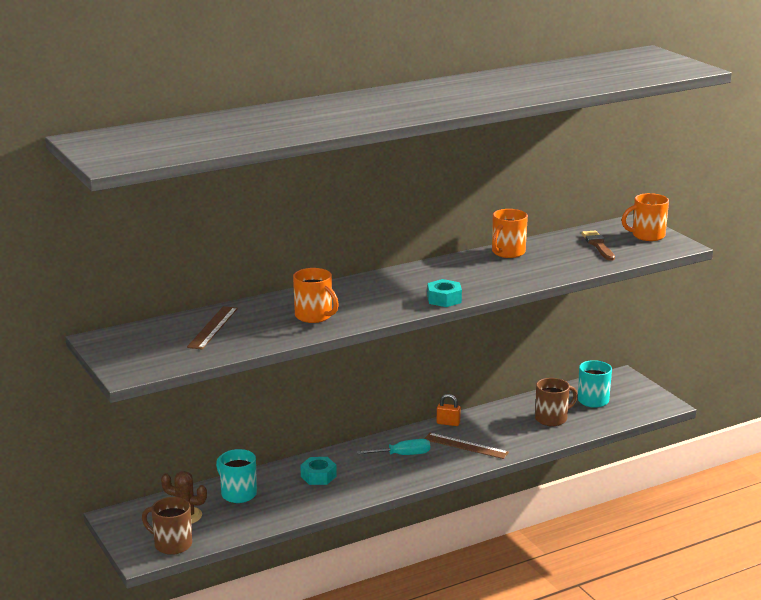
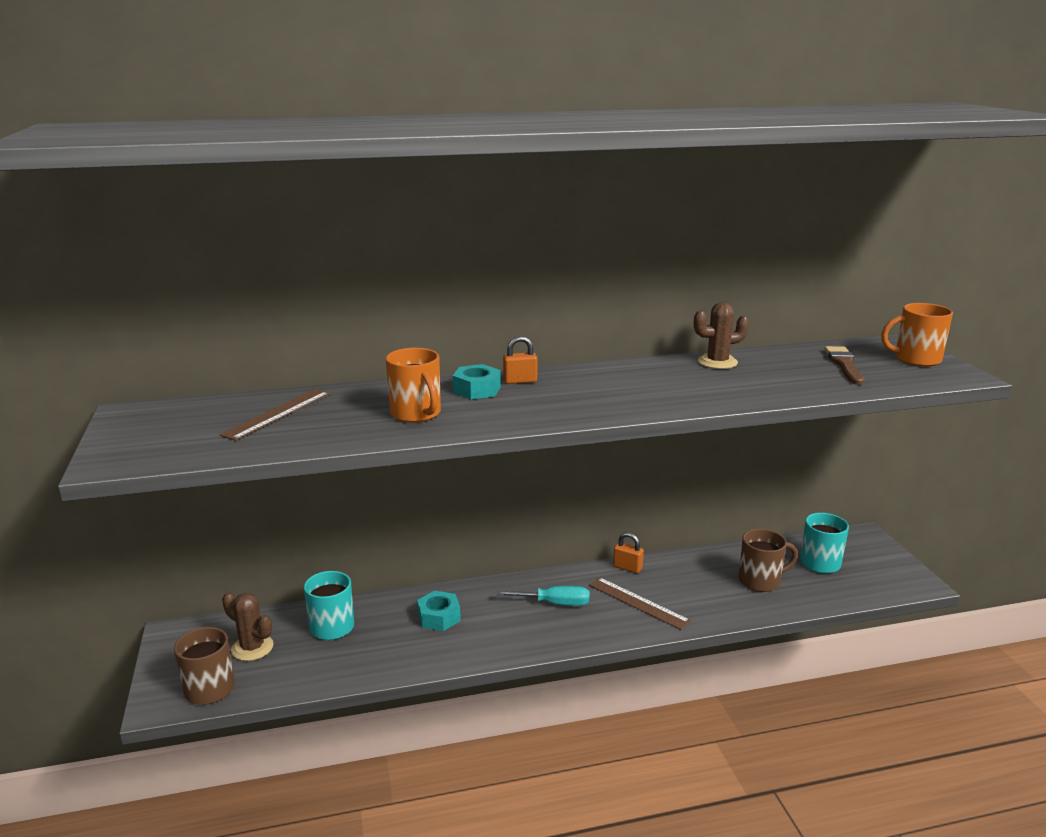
camera: 15 degrees right, 0 degrees up
(371, 283) = (520, 381): none -> orange padlock
(444, 299) = (603, 410): turquoise nut -> turquoise nut (477, 390)
(507, 252) = (717, 362): orange mug -> brown cactus

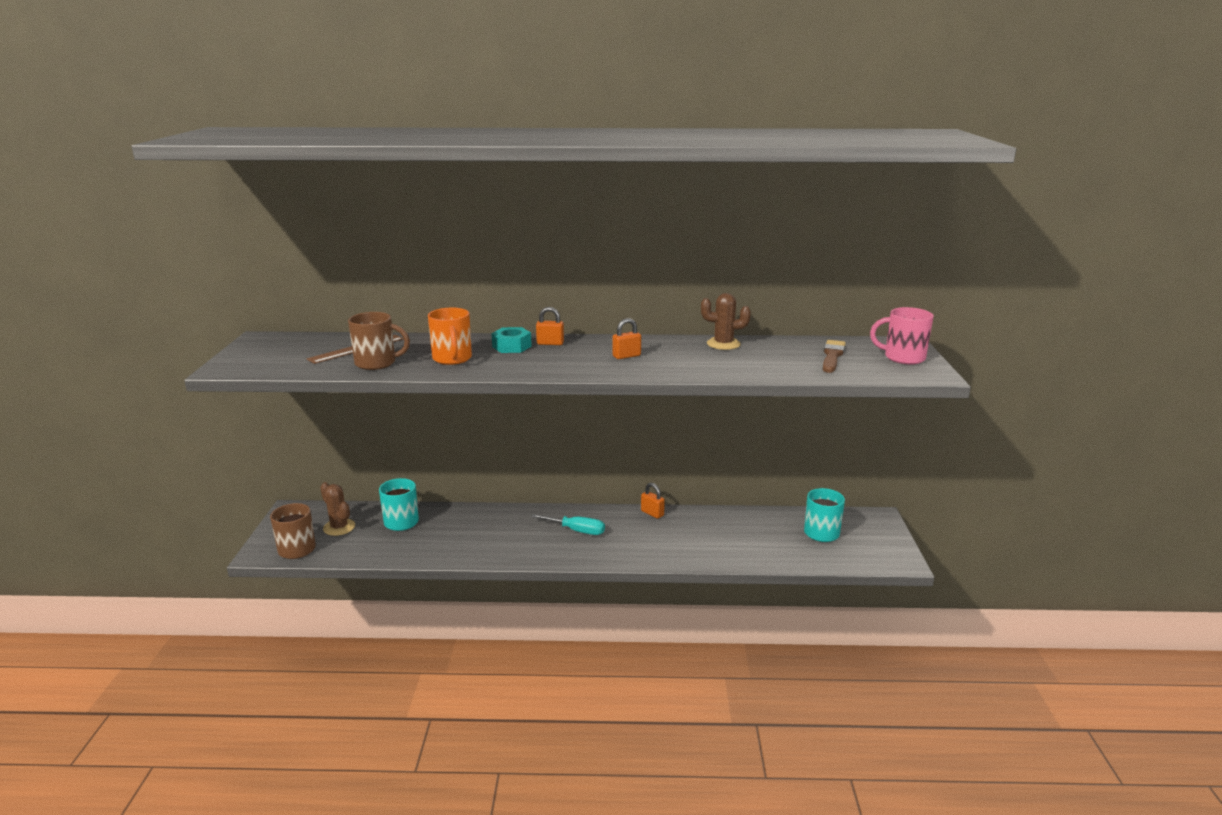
camera: 15 degrees right, 0 degrees up
(439, 617) = (482, 527): turquoise nut -> none
(624, 388) = (626, 356): none -> orange padlock
(638, 603) = (644, 540): brown ruler -> none
(761, 581) = (759, 539): brown mug -> brown mug (377, 363)
(915, 359) = (903, 358): orange mug -> pink mug

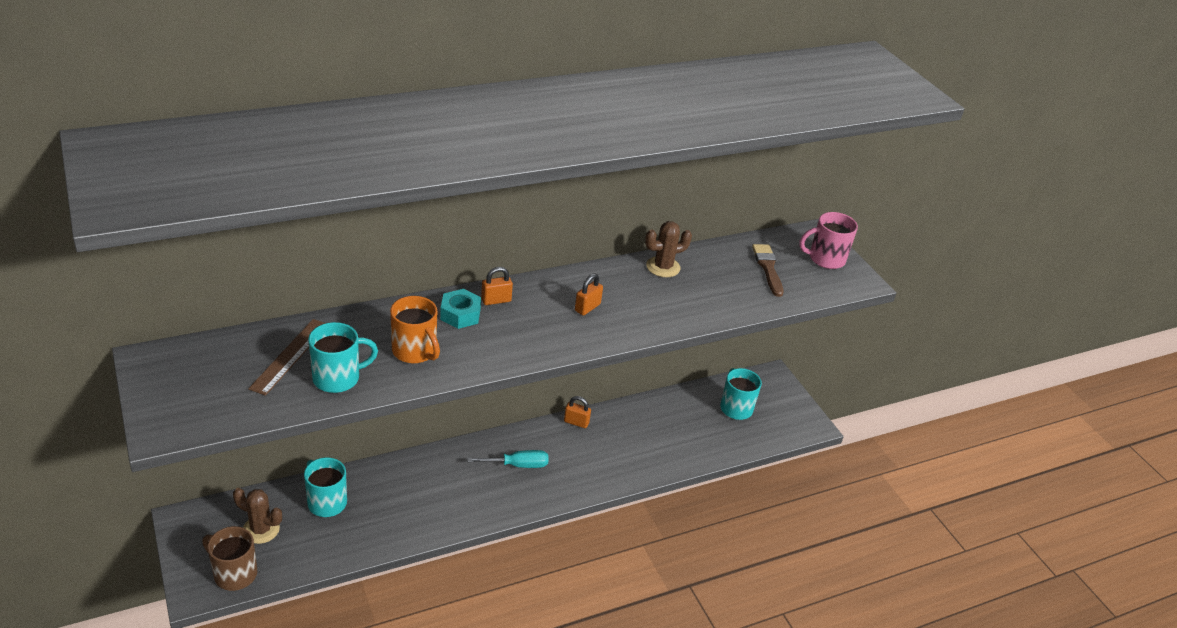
camera: 30 degrees left, 15 degrees up
(377, 363) = (338, 378): brown mug -> turquoise mug

